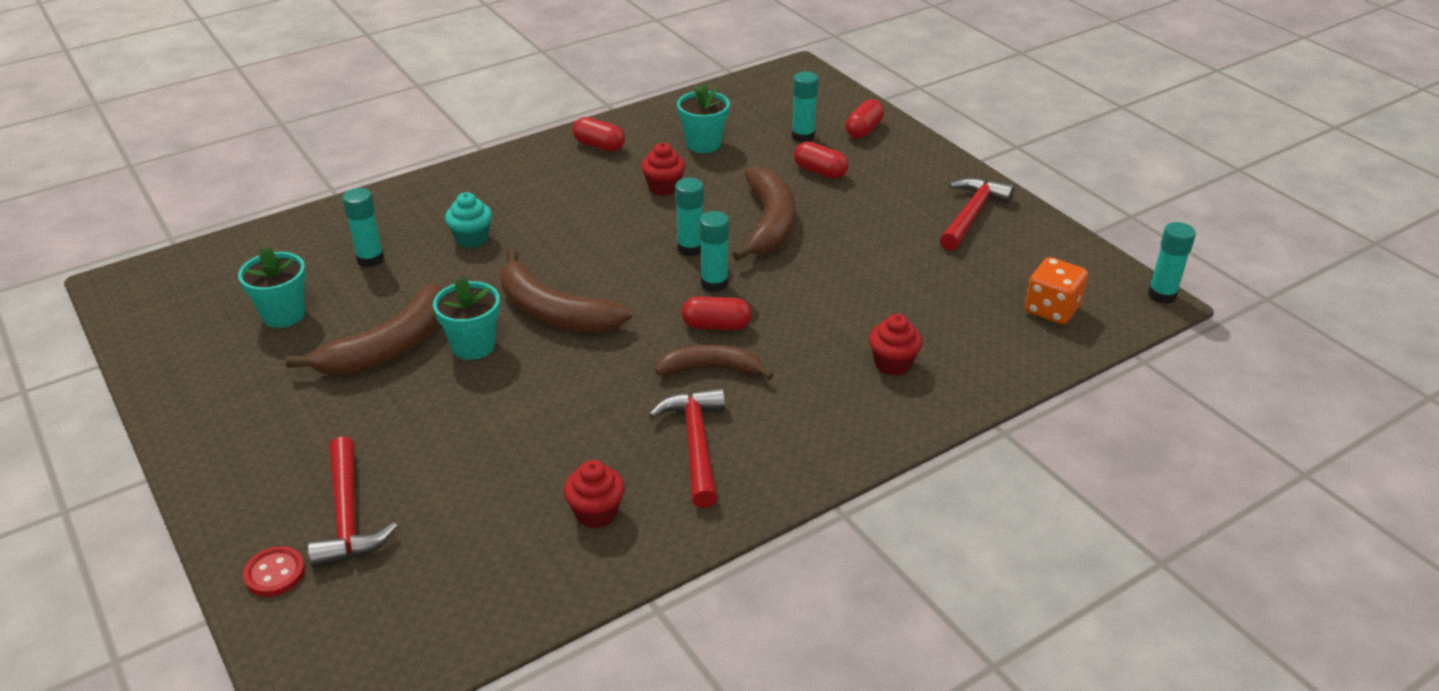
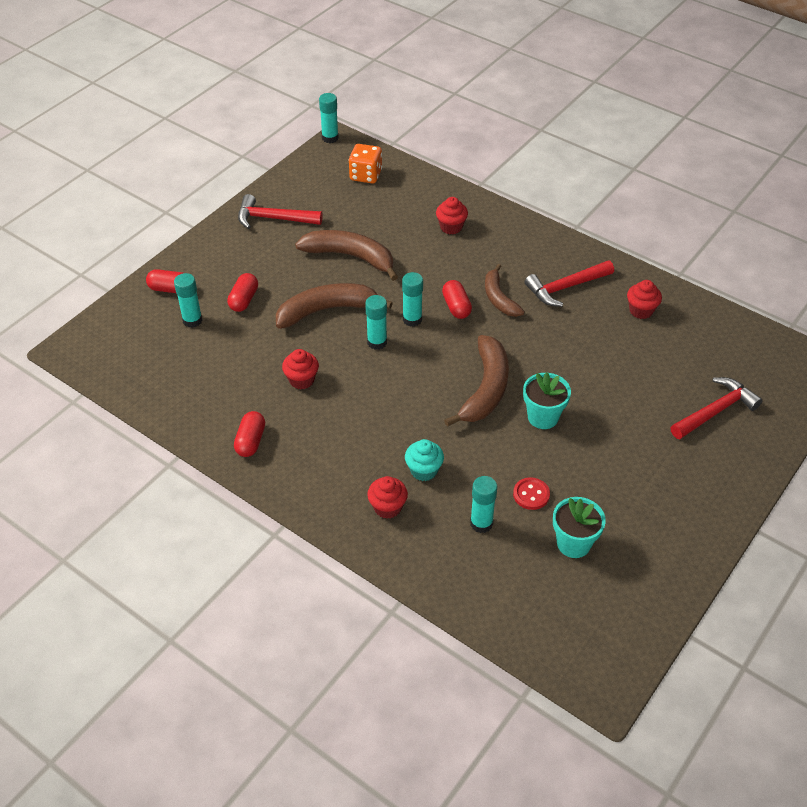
camera: 110 degrees left, 10 degrees up
(275, 573) = (772, 423): red button -> red button (531, 494)
(389, 348) = (571, 461): brown banana -> brown banana (351, 257)
(446, 207) = (387, 507): none -> red cupcake
(703, 144) = (224, 375): turquoise flower pot -> none

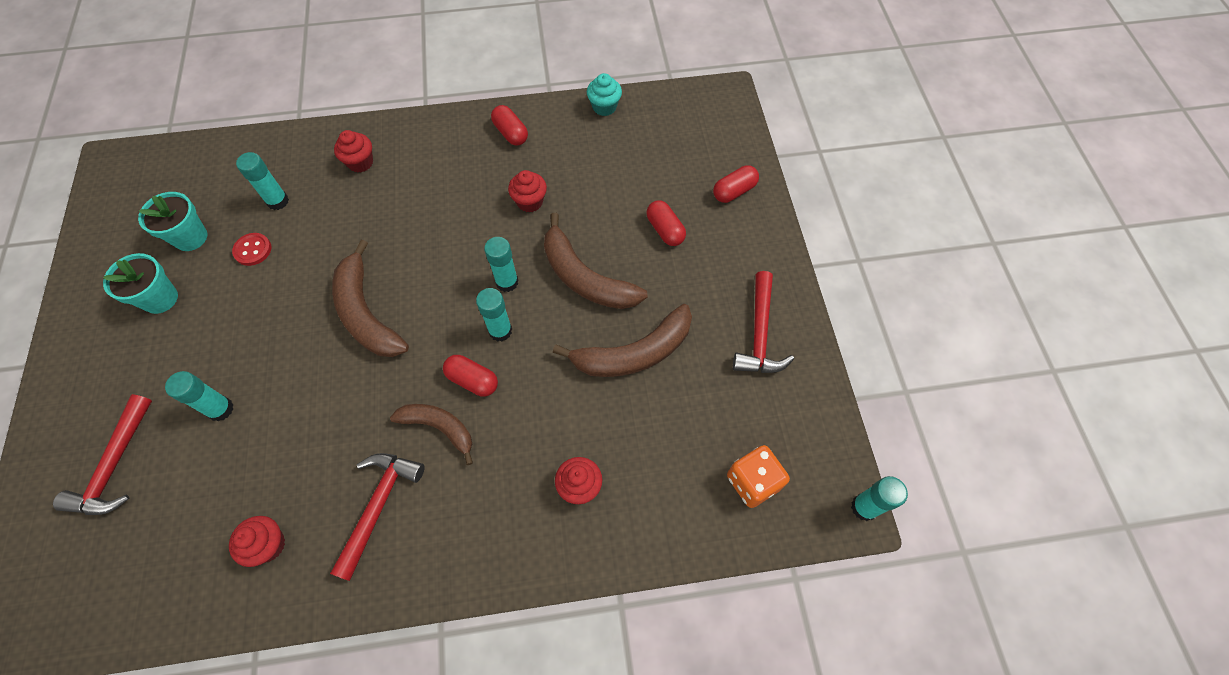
camera: 135 degrees right, 15 degrees up
(192, 320) = (677, 181): turquoise glue stick -> turquoise glue stick (220, 409)
(273, 218) = (759, 334): red hammer -> red hammer turned 135 degrees clockwise
(327, 310) = (585, 278): brown banana -> brown banana turned 105 degrees clockwise
(424, 470) = (357, 206): turquoise cupcake -> turquoise cupcake (604, 107)
(543, 417) = (291, 325): turquoise flower pot -> turquoise flower pot (160, 299)

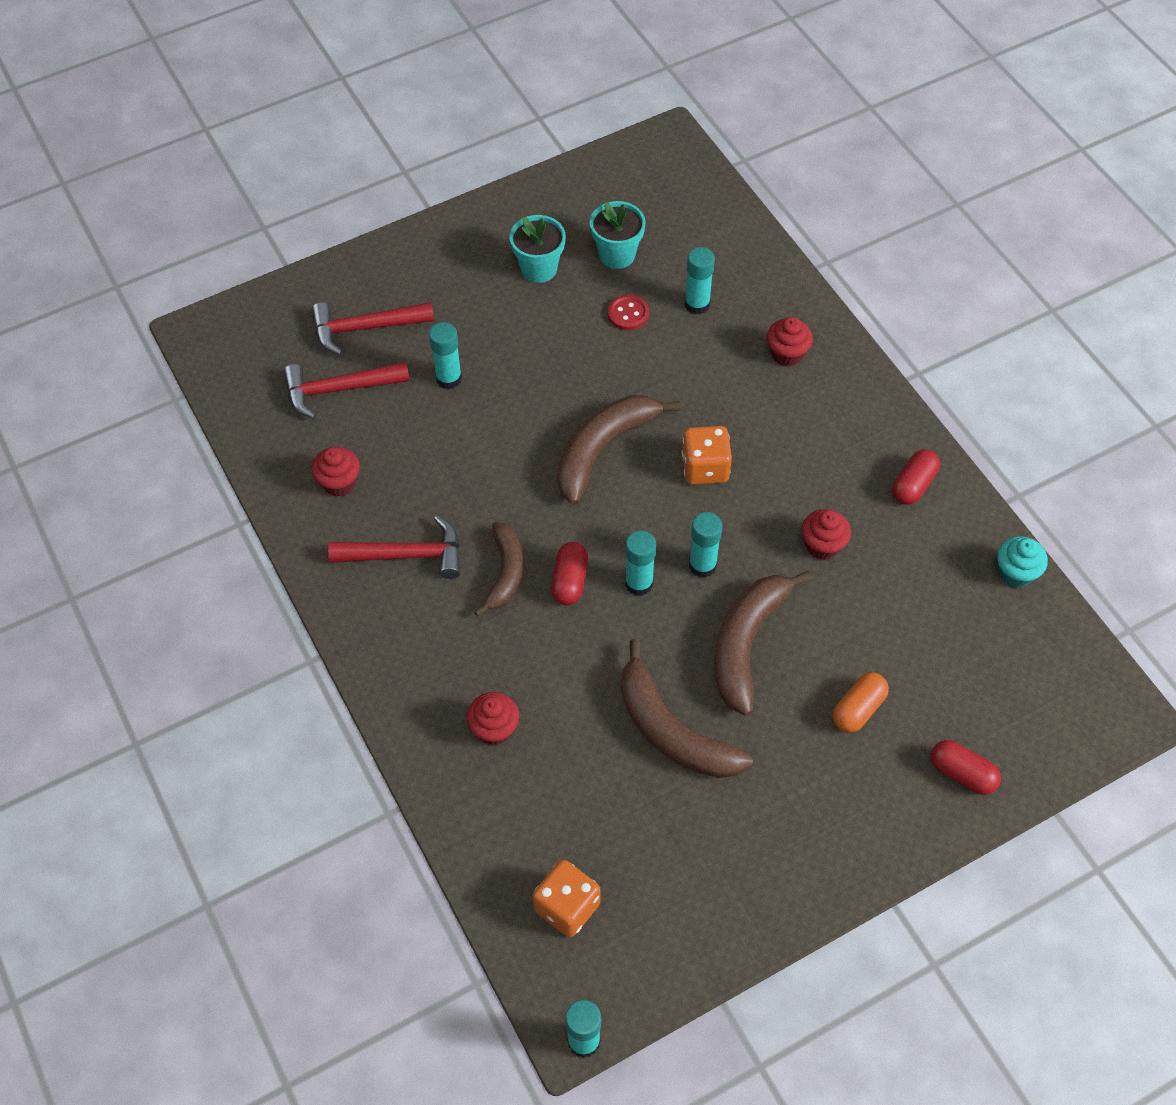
camera: 70 degrees right, 5 degrees down
(425, 250) = (705, 468): none -> orange dice
(665, 230) = (858, 709): red capsule -> orange capsule
(759, 334) = (760, 864): red hammer -> red hammer (339, 390)

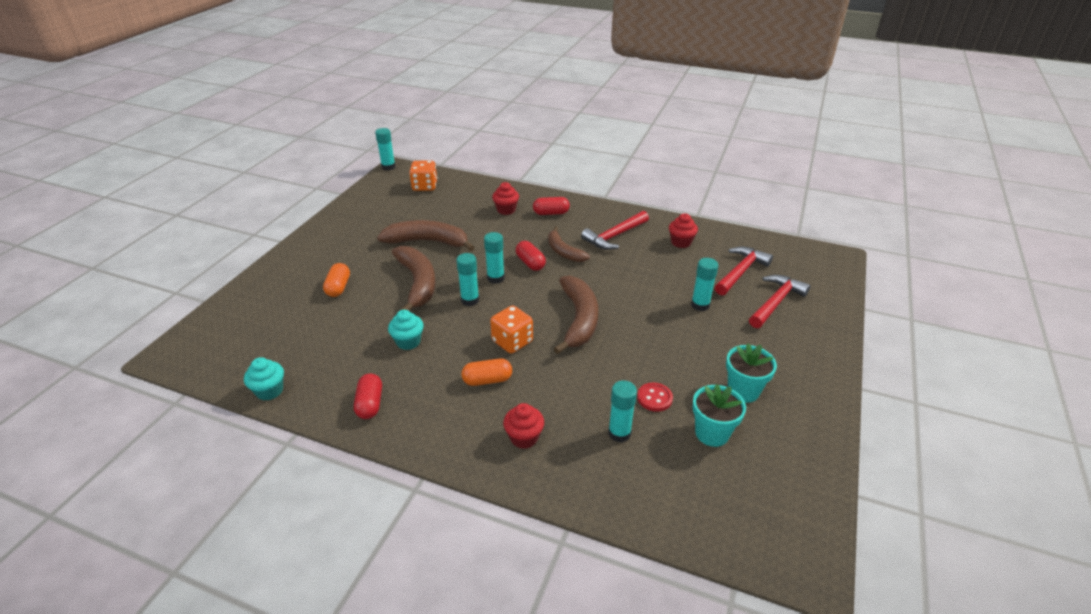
camera: 140 degrees right, 20 degrees down
(772, 436) = (487, 380): none -> orange capsule
(822, 545) = (408, 342): red cupcake -> turquoise cupcake
(962, 773) = (266, 290): red capsule -> red capsule (551, 213)

